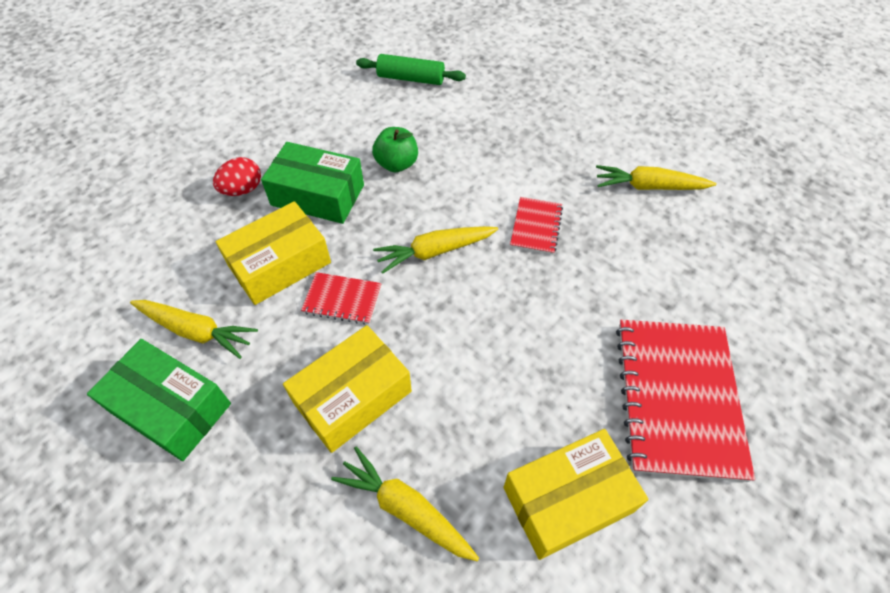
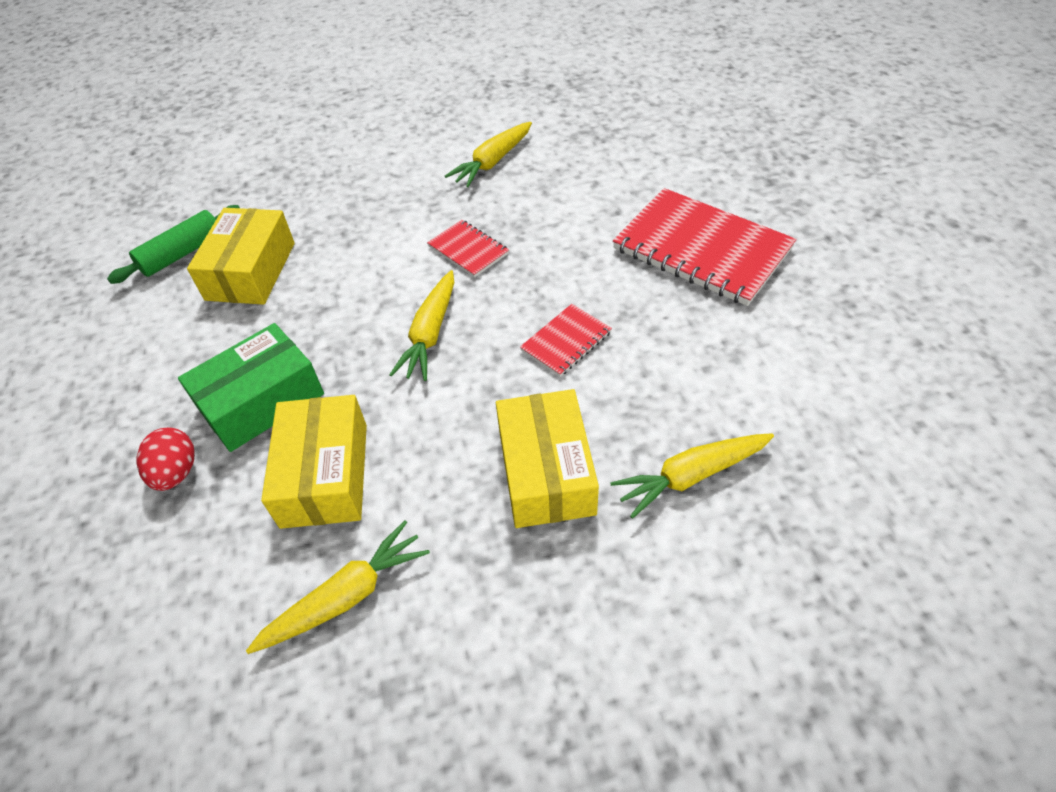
camera: 55 degrees left, 5 degrees down
(171, 408) = (434, 661): green box -> none
(342, 299) = (423, 434): red notebook -> red notebook (566, 341)
(396, 164) = (289, 315): green apple -> none
(568, 500) = (747, 357): yellow box -> yellow box (251, 271)

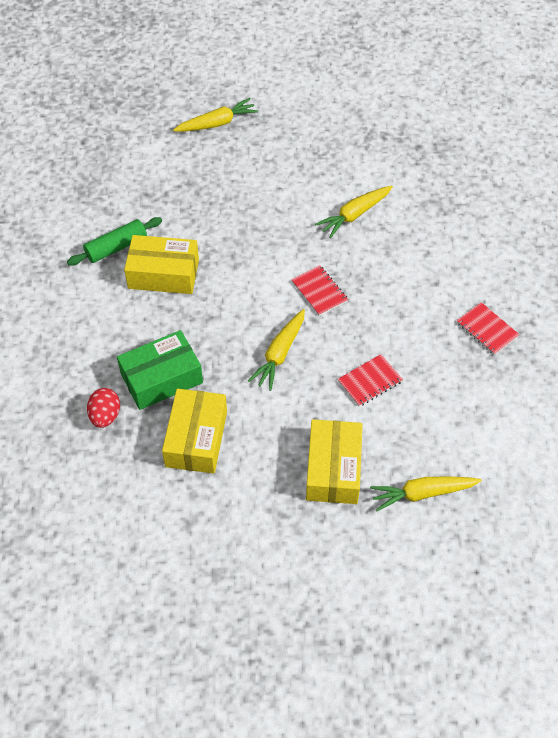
camera: 10 degrees right, 5 degrees up
(251, 271) = (163, 274): yellow box -> yellow box turned 75 degrees clockwise
(346, 597) = (199, 517): yellow carrot -> yellow carrot (217, 123)
(702, 249) = (487, 329): red notebook -> red notebook, size x0.48

